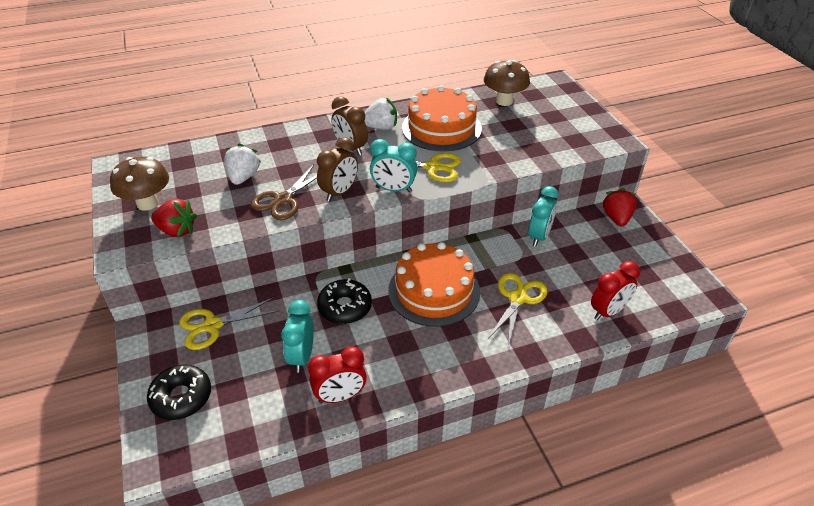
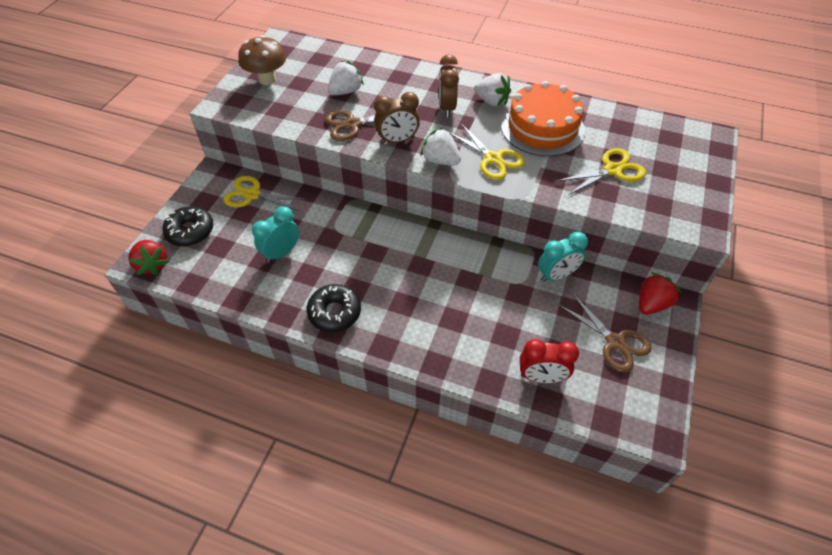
camera: 40 degrees right, 10 degrees up
(177, 231) = (263, 110): red strawberry -> red strawberry (152, 264)
(340, 396) = (275, 297): red clock -> none
(345, 307) = (344, 236): black donut -> black donut (334, 312)
(393, 189) = (440, 160): turquoise clock -> white strawberry
(434, 291) = (419, 265): orange cake -> none
(504, 101) = (632, 130): brown mushroom -> none
(518, 298) = (477, 314): yellow scissors -> yellow scissors (613, 170)
(624, 257) = (615, 342): none -> brown scissors

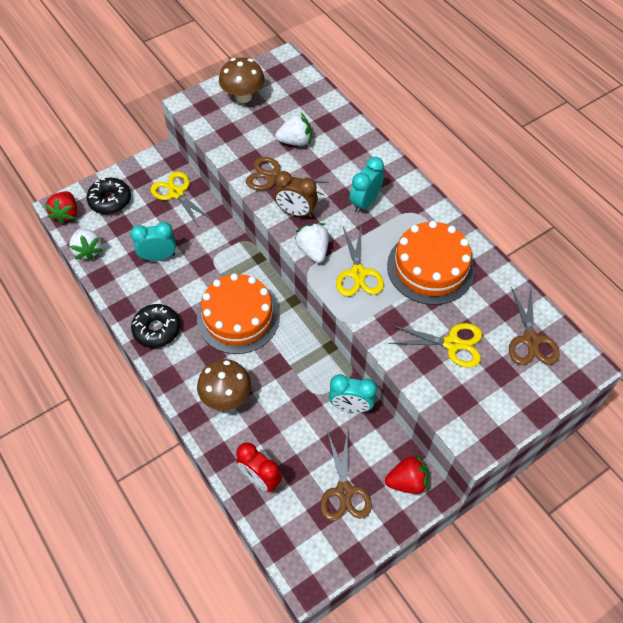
camera: 35 degrees right, 5 degrees up
(400, 261) = (238, 317): none -> orange cake
(447, 108) = (365, 202): brown clock -> turquoise clock
(450, 330) = (226, 397): none -> brown mushroom
(491, 101) = (410, 217): white strawberry -> white strawberry (88, 250)
(661, 139) = (531, 340): none -> brown scissors

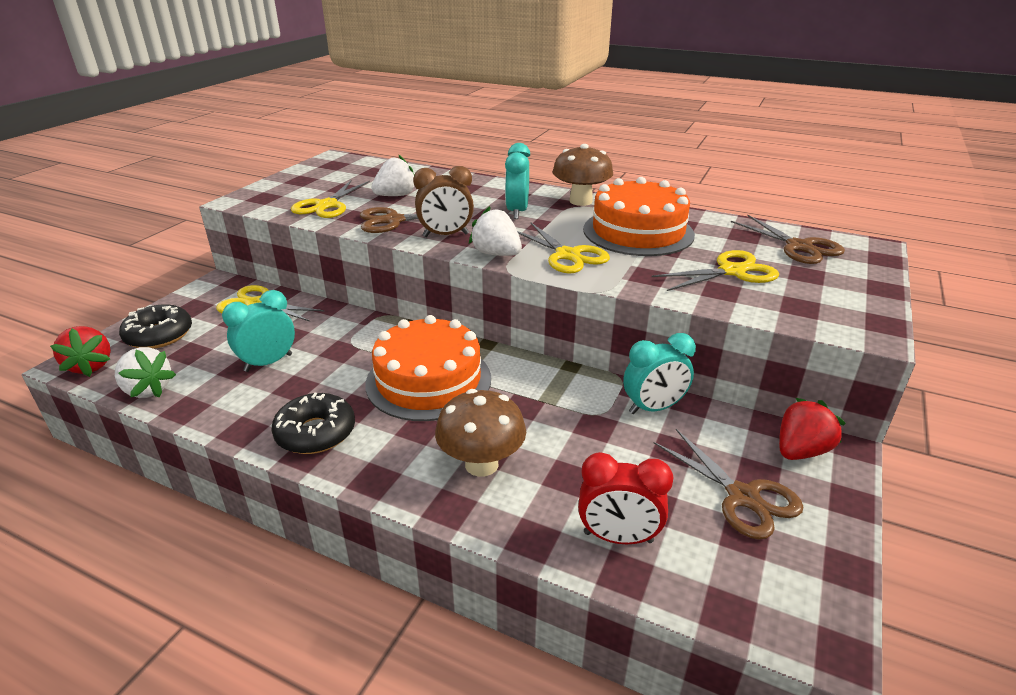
camera: 30 degrees left, 25 degrees down
(241, 136) = (327, 205): none -> yellow scissors
(243, 96) = (306, 184): brown mushroom -> brown mushroom (580, 201)

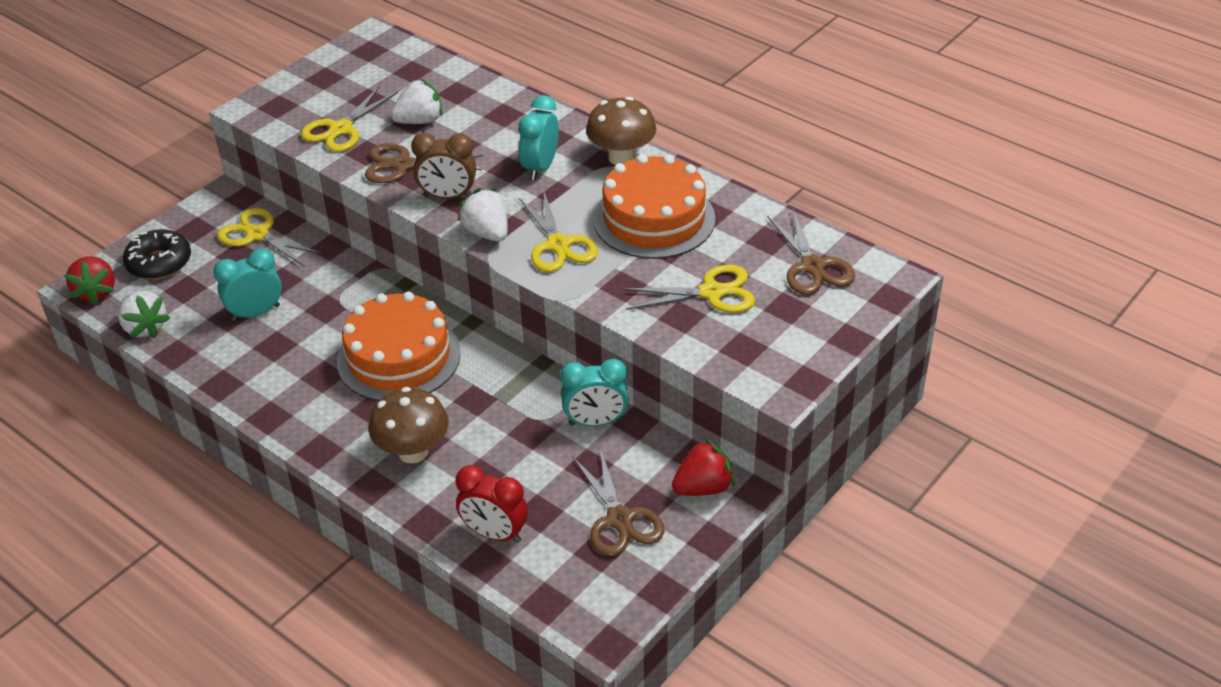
camera: 15 degrees right, 10 degrees up
(316, 433) = (282, 397): black donut -> none

